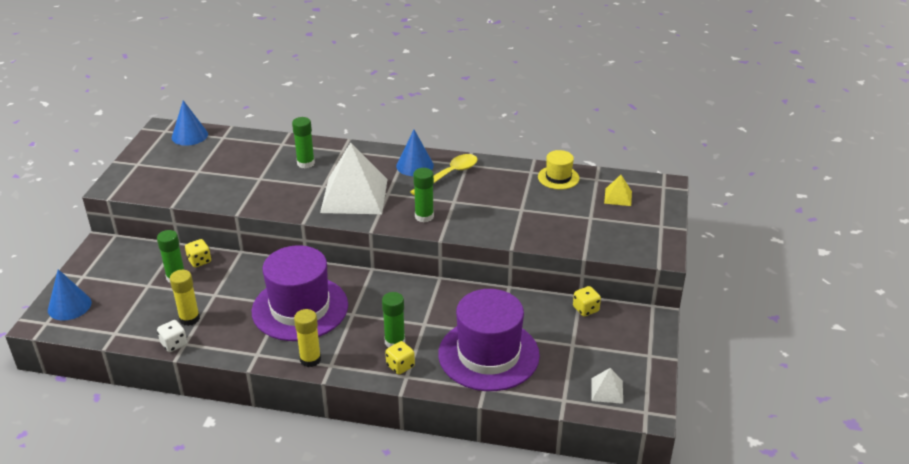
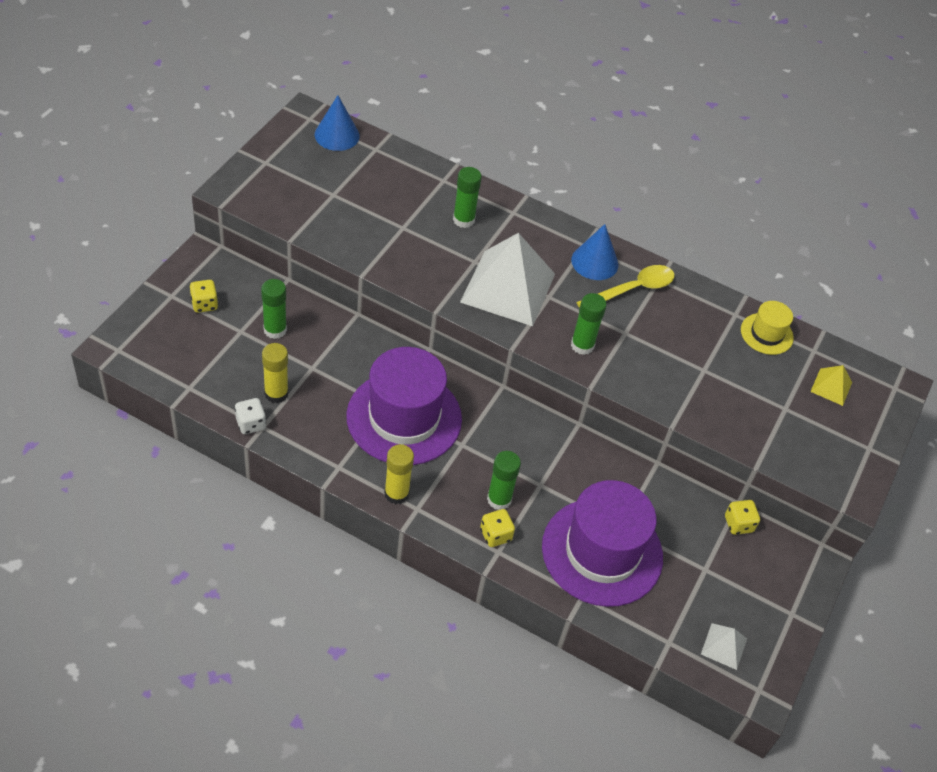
camera: 10 degrees right, 15 degrees up
(69, 306) = (148, 334): blue cone -> none
(199, 261) = (307, 314): yellow dice -> yellow dice (204, 304)

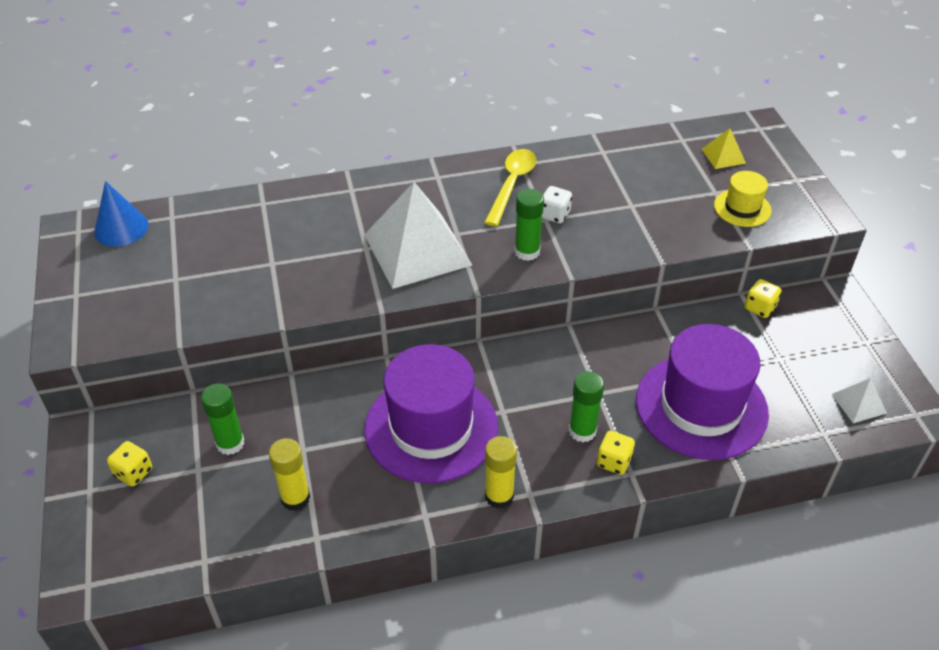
camera: 35 degrees left, 5 degrees down
(251, 424) = (302, 544): white dice -> white dice (554, 215)
(463, 220) = (317, 222): green glue stick -> none
(594, 262) = (460, 184): blue cone -> none
(766, 334) = (639, 150): yellow hat -> yellow hat (742, 208)

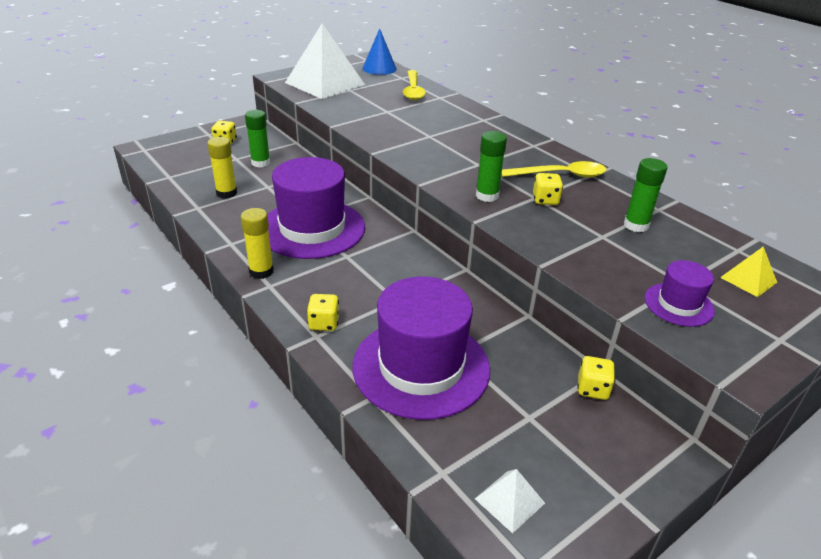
camera: 65 degrees right, 10 degrees down
(223, 220) = (413, 90): none -> yellow spoon
(417, 249) = (446, 153): white pyramid -> white pyramid (325, 83)
(554, 215) = (545, 200): white dice -> yellow dice
(582, 431) = (349, 299): green glue stick -> green glue stick (636, 225)
(742, 208) = (678, 304): yellow hat -> purple hat

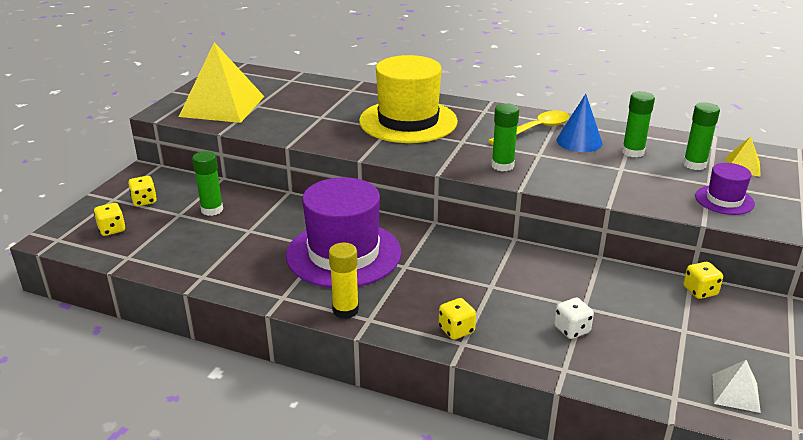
camera: 30 degrees left, 5 degrees down
(226, 193) = (215, 251): yellow glue stick -> none
(325, 83) = (222, 106): white pyramid -> yellow pyramid
(379, 68) = (257, 76): blue cone -> blue cone (579, 141)
(413, 90) = (318, 90): yellow spoon -> none
(421, 367) = (571, 329): purple hat -> white dice
(453, 135) = (408, 121): none -> yellow hat
(545, 200) = (549, 154): yellow dice -> yellow dice (112, 229)
(691, 259) = (694, 164): none -> green glue stick

